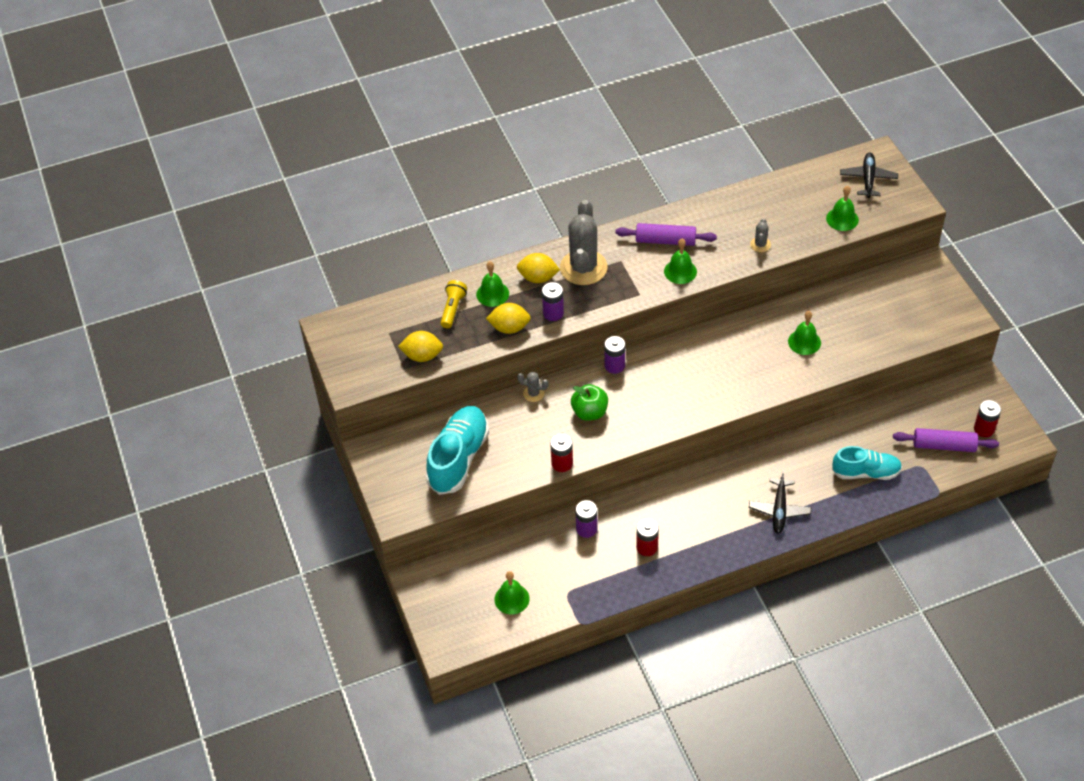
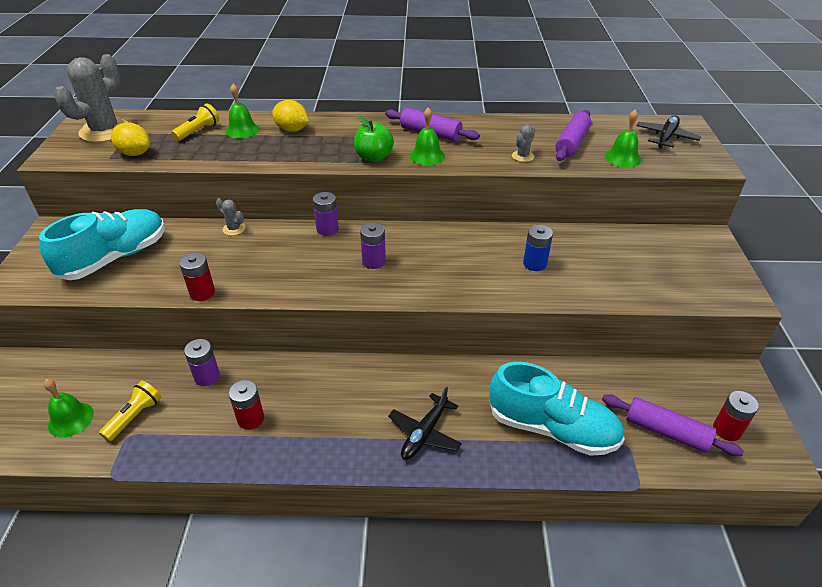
camera: 20 degrees right, 10 degrees down
(509, 328) = (230, 154): yellow lemon -> none
(553, 313) = (280, 155): purple battery -> purple battery (374, 261)
(559, 578) = (135, 416): none -> yellow flashlight
(583, 268) = (338, 133): grey cactus -> grey cactus (105, 131)
(589, 412) = (270, 258): green apple -> green apple (374, 157)
(793, 213) = (572, 143): none -> purple rolling pin
(804, 342) = (535, 264): green bell -> blue battery
(866, 472) = (552, 428): turquoise shoe -> turquoise shoe, size x1.50

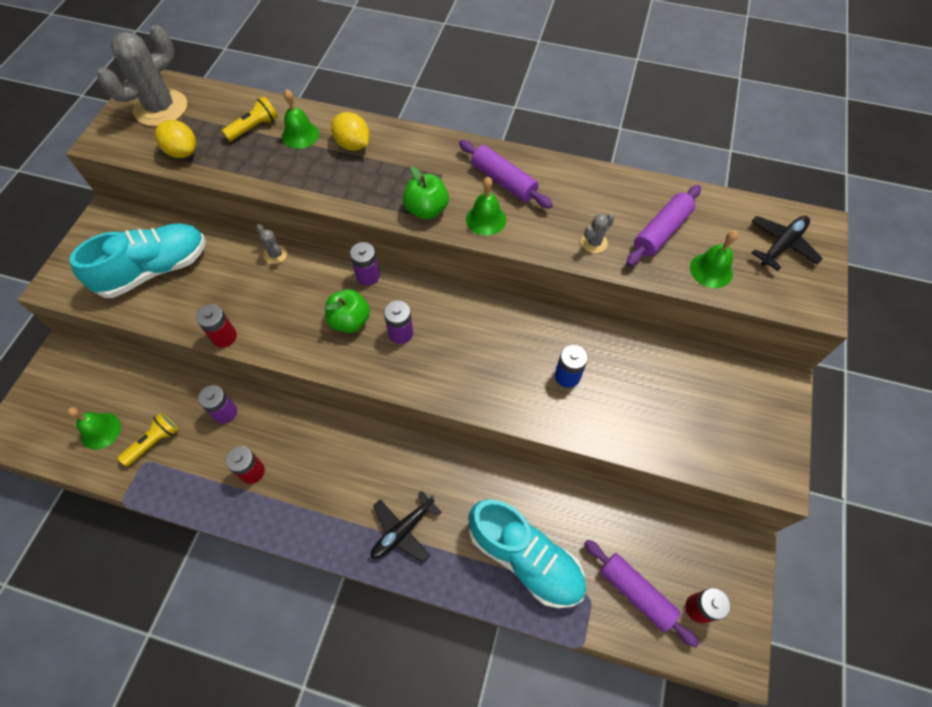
camera: 15 degrees right, 20 degrees up
(322, 261) = (350, 321): none -> green apple

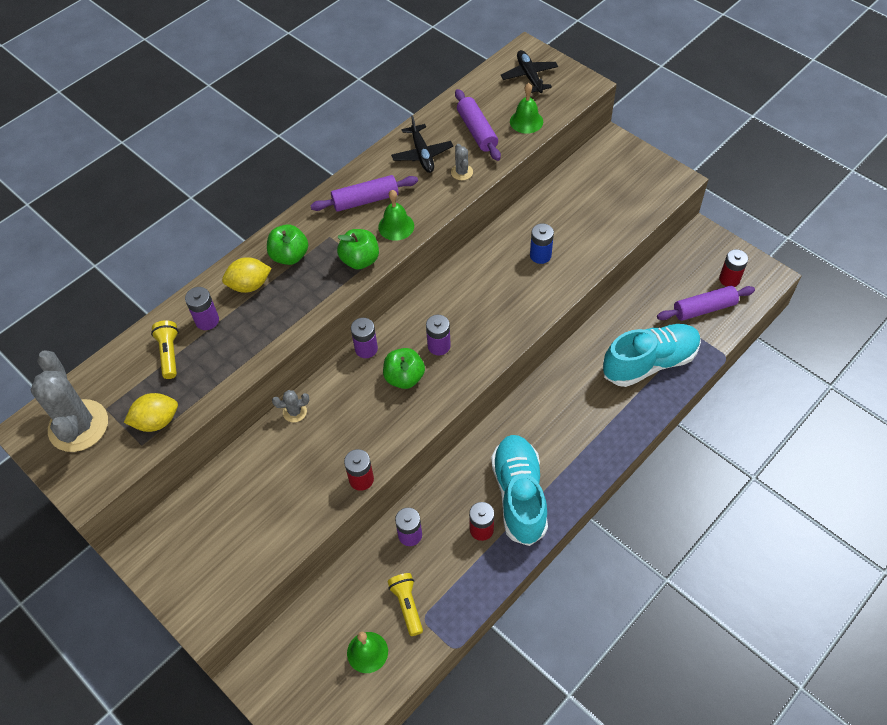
camera: 60 degrees left, 5 degrees down
(155, 270) = (244, 519): turquoise shoe -> turquoise shoe (519, 495)
(300, 135) = (207, 320): green bell -> purple battery
(401, 157) = (290, 256): none -> green apple
(403, 530) = (590, 434): black plane -> black plane (422, 154)

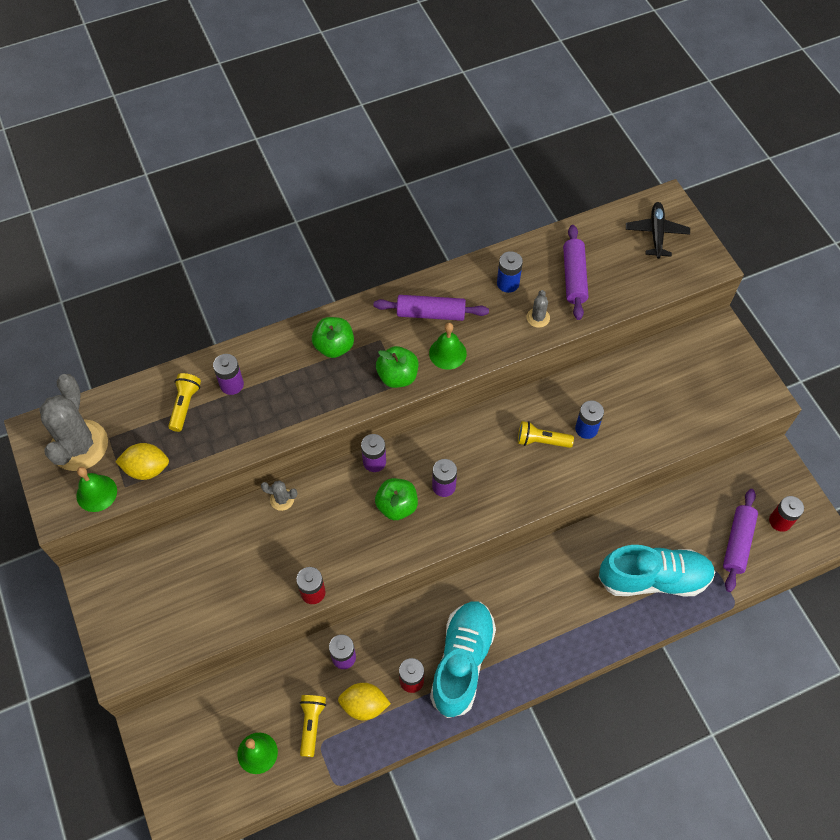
camera: 20 degrees right, 5 degrees up
(249, 285) = (285, 363): yellow lemon -> yellow lemon (364, 705)
(422, 154) = (508, 283): black plane -> blue battery
(507, 278) = (541, 441): none -> yellow flashlight
(526, 121) = (629, 284): green bell -> green bell (96, 493)
(704, 309) = (737, 543): purple rolling pin -> purple rolling pin turned 75 degrees counterclockwise

